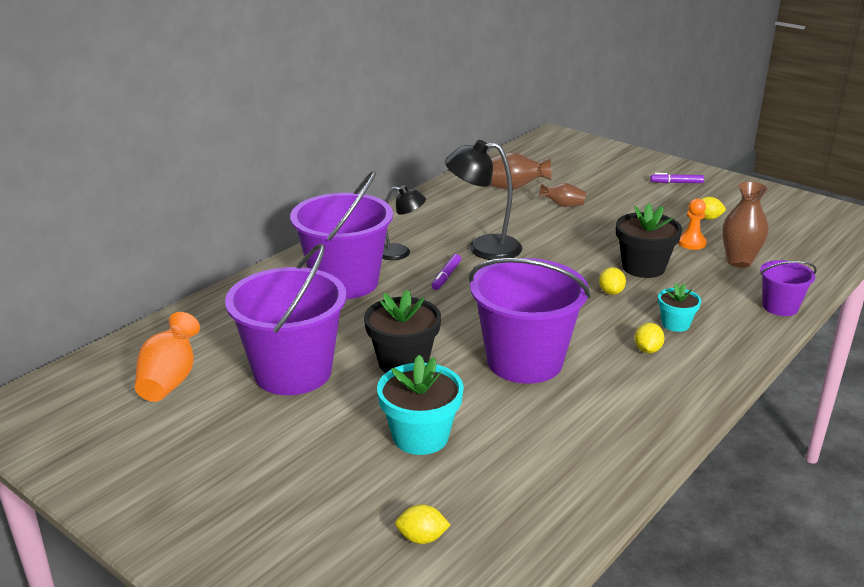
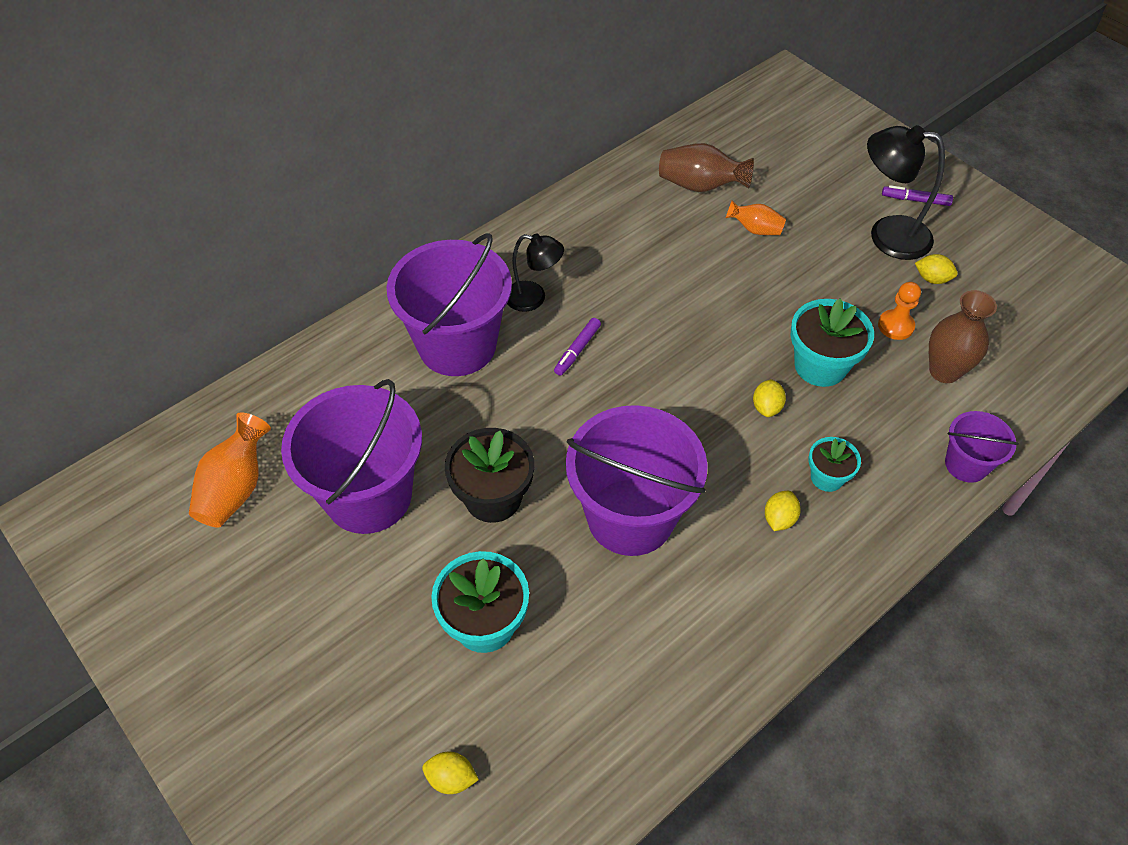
camera: 10 degrees right, 25 degrees up
(483, 248) = (634, 302): black lamp -> black lamp (887, 235)
(563, 205) = (755, 229): brown vase -> orange vase
(643, 267) = (820, 366): black flower pot -> turquoise flower pot

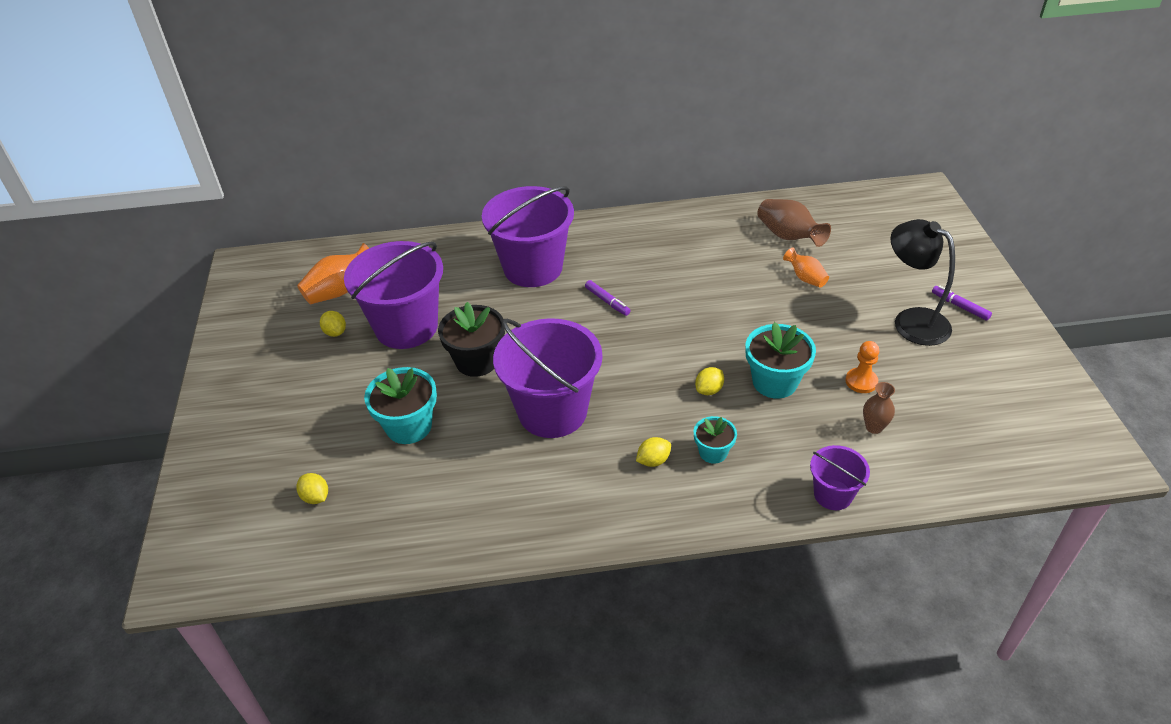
camera: 35 degrees right, 10 degrees down
(534, 298) = (606, 260): black lamp -> none
(577, 350) = (607, 301): purple marker -> purple marker turned 105 degrees counterclockwise
(932, 279) = (923, 363): yellow lemon -> yellow lemon (335, 332)
(944, 371) = (874, 427): brown vase -> brown vase, size x0.62

